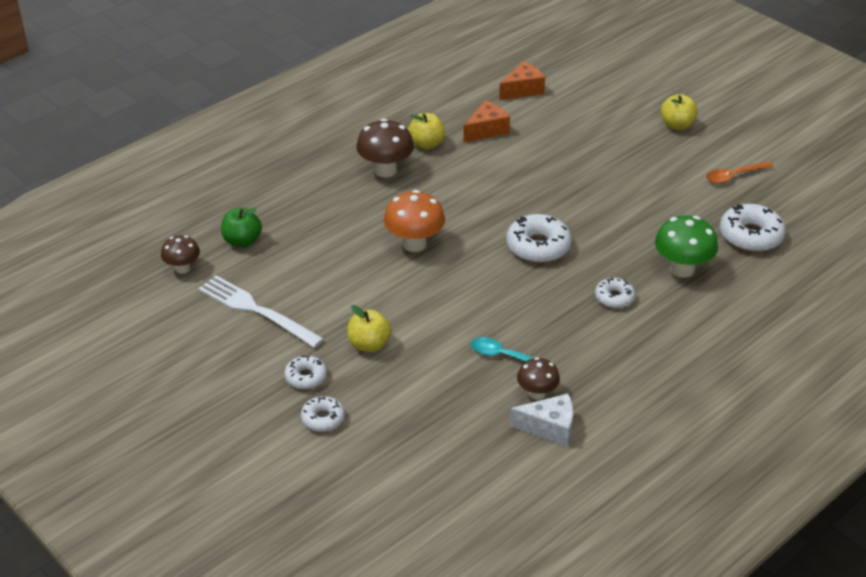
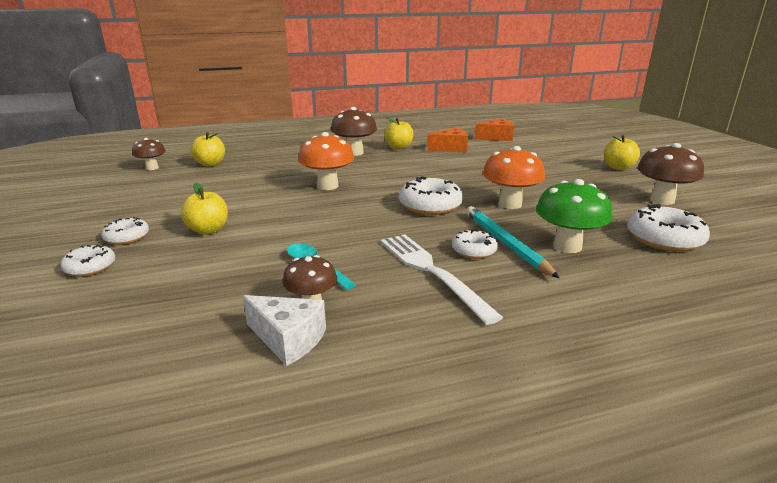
camera: 25 degrees right, 15 degrees down
(242, 241) = (210, 164): green apple -> yellow apple
(256, 310) = (160, 195): white fork -> white fork (432, 271)
(607, 222) = (510, 204): none -> orange mushroom
(633, 280) = (505, 243): none -> turquoise pencil
(733, 176) = (662, 200): orange spoon -> brown mushroom

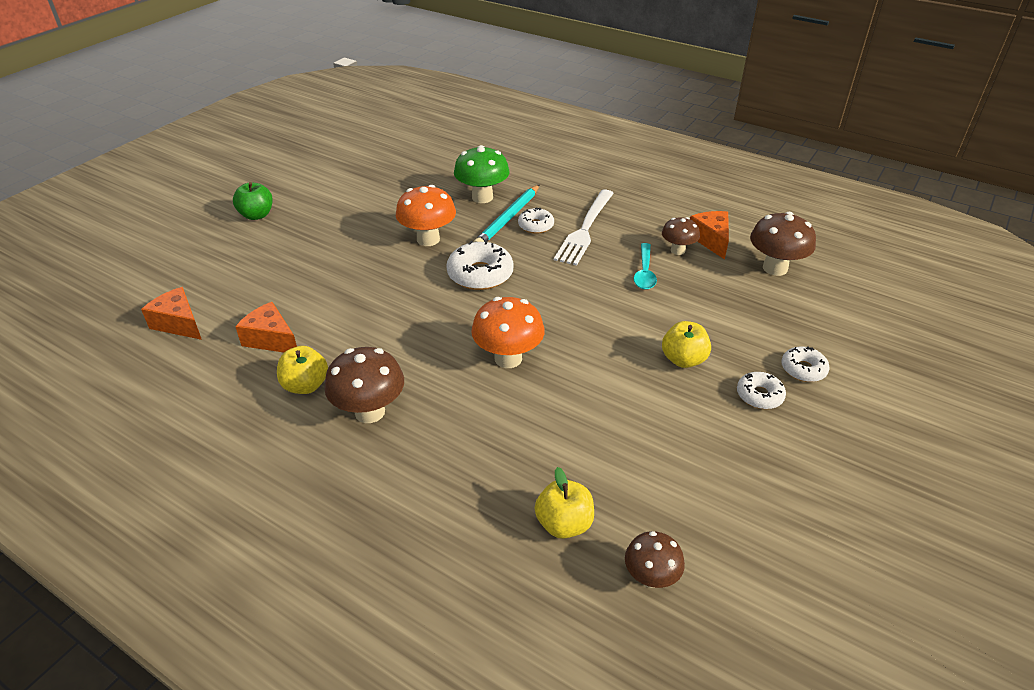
camera: 130 degrees left, 15 degrees up
(288, 339) = (711, 240): white cheese -> orange cheese
(618, 167) = (257, 215): yellow apple -> green apple
(662, 200) = (340, 182): brown mushroom -> brown mushroom (775, 268)
(664, 239) = (425, 170): white donut -> none

